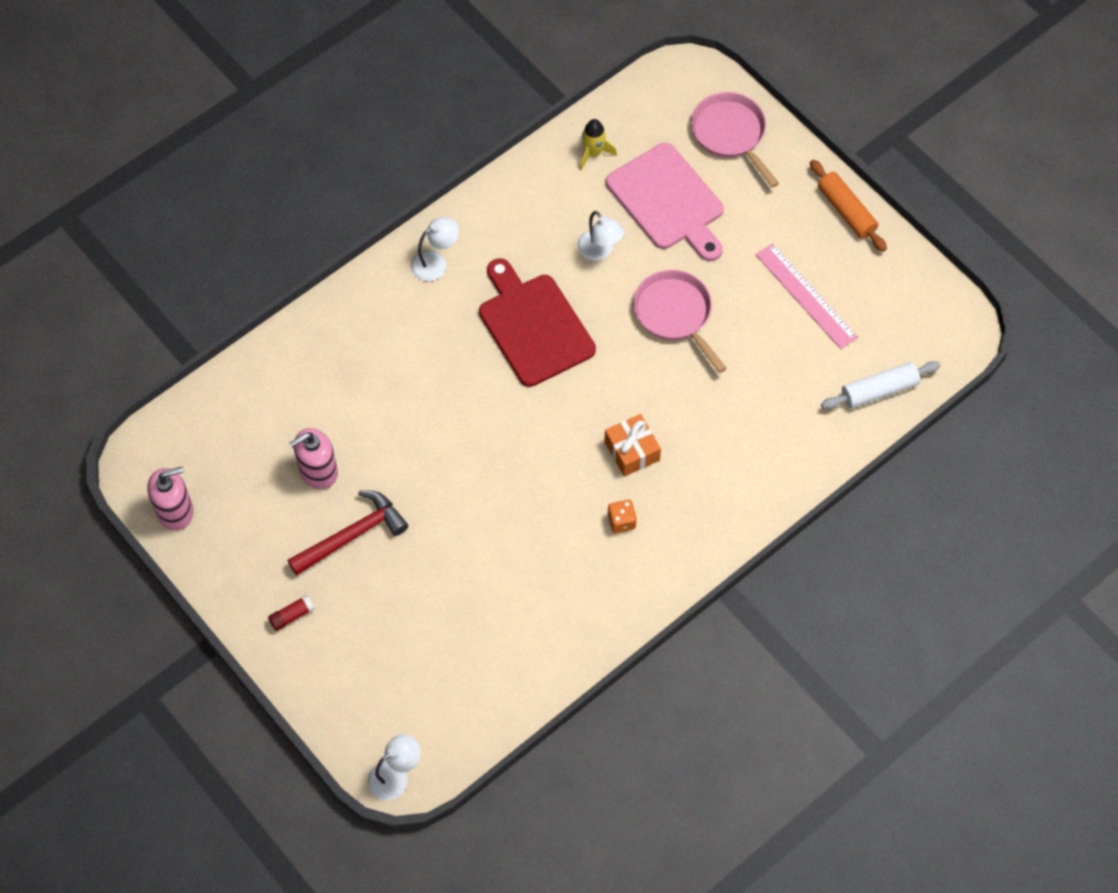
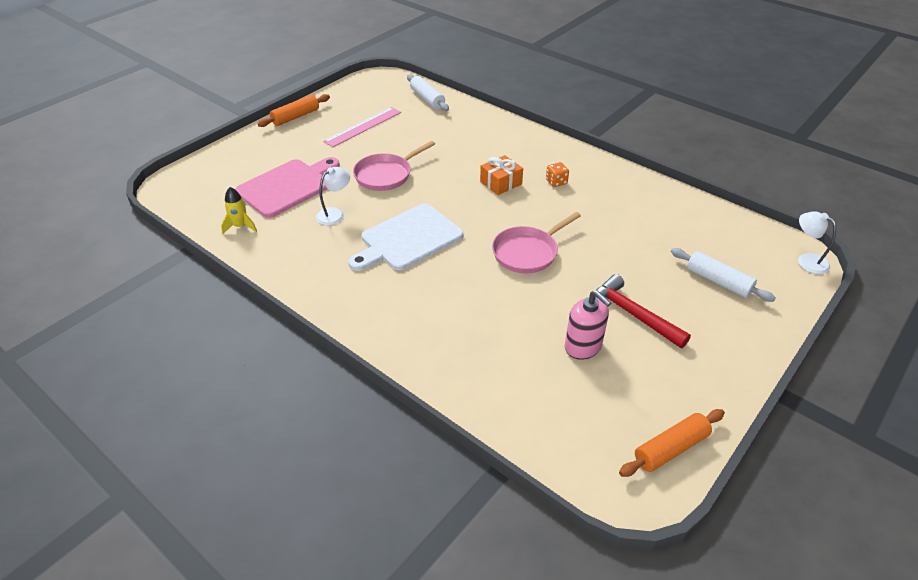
camera: 100 degrees left, 20 degrees down
(175, 511) = (670, 449): pink soap dispenser -> orange rolling pin
(291, 616) = (723, 340): red glue stick -> none
(383, 651) = (718, 281): none -> white rolling pin
(435, 262) = (354, 303): white lamp -> none
(534, 326) = (408, 239): red cutting board -> white cutting board
(731, 134) = (228, 165): pink pan -> pink pan (528, 252)

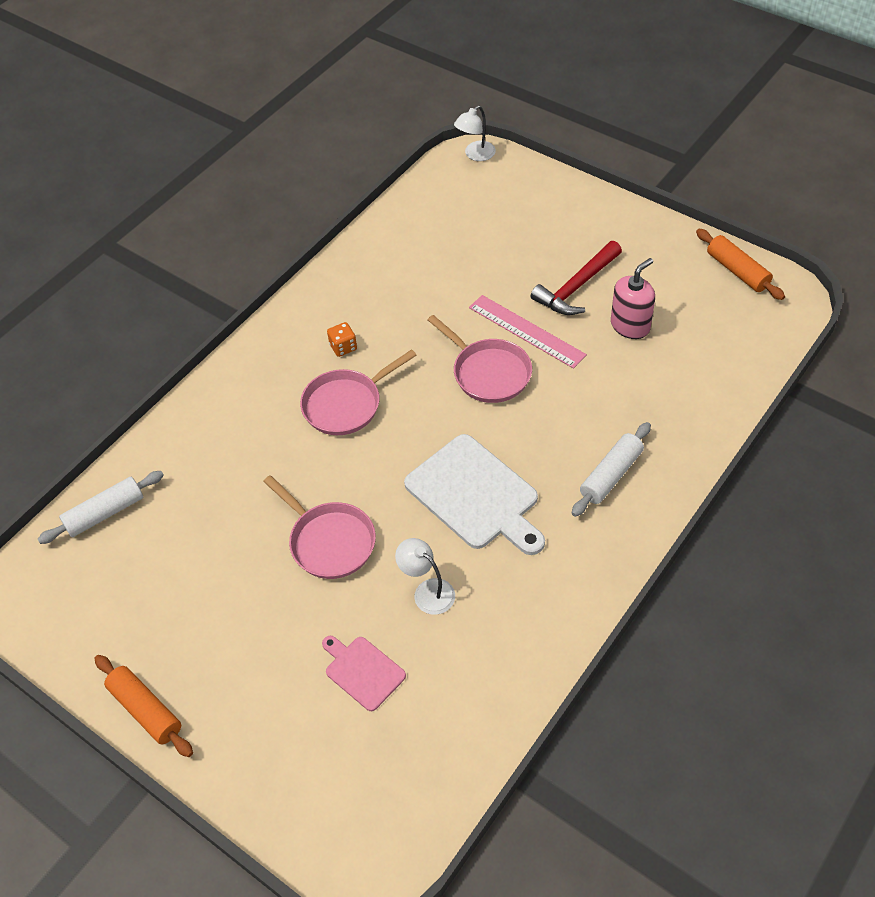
camera: 90 degrees left, 10 degrees up
(240, 226) = (467, 712): yellow rocket -> none
(287, 187) = (363, 671): pink cutting board -> pink cutting board, size x0.54
(363, 126) = (188, 595): pink ruler -> pink ruler (526, 331)
(501, 183) = (346, 404): orange gift -> pink pan
(718, 281) = (516, 220): white rolling pin -> white rolling pin (611, 475)

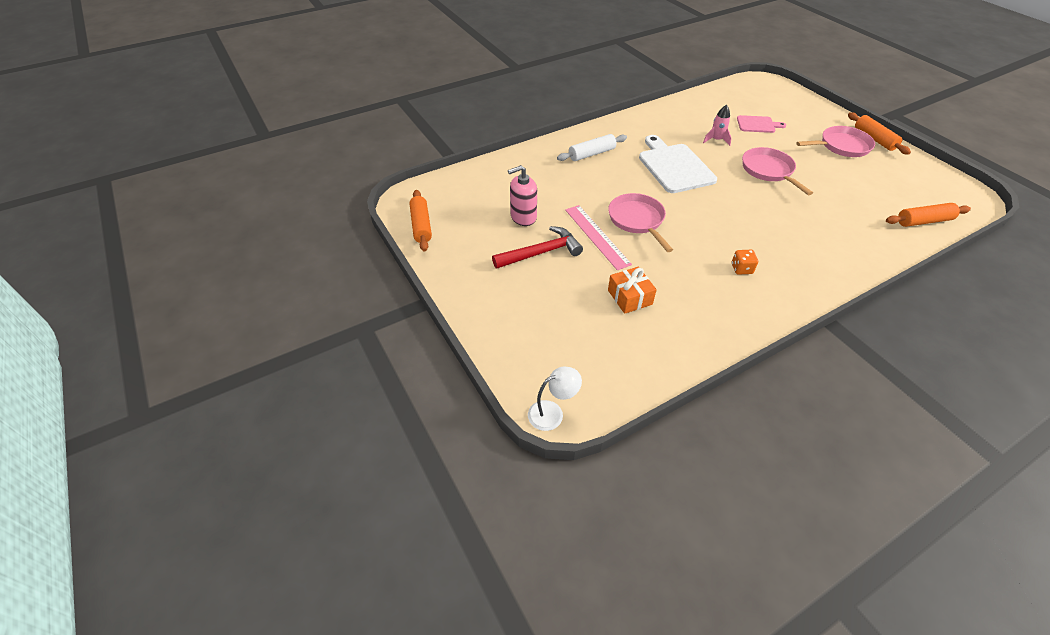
camera: 160 degrees left, 5 degrees down
(105, 513) = (923, 221): white rolling pin -> orange rolling pin
(346, 404) = (746, 232): pink pan -> pink pan (841, 146)
(363, 671) = (757, 124): pink cutting board -> pink cutting board turned 60 degrees counterclockwise
(427, 591) = (716, 140): white lamp -> pink rocket
(455, 270) = (629, 297): none -> orange gift

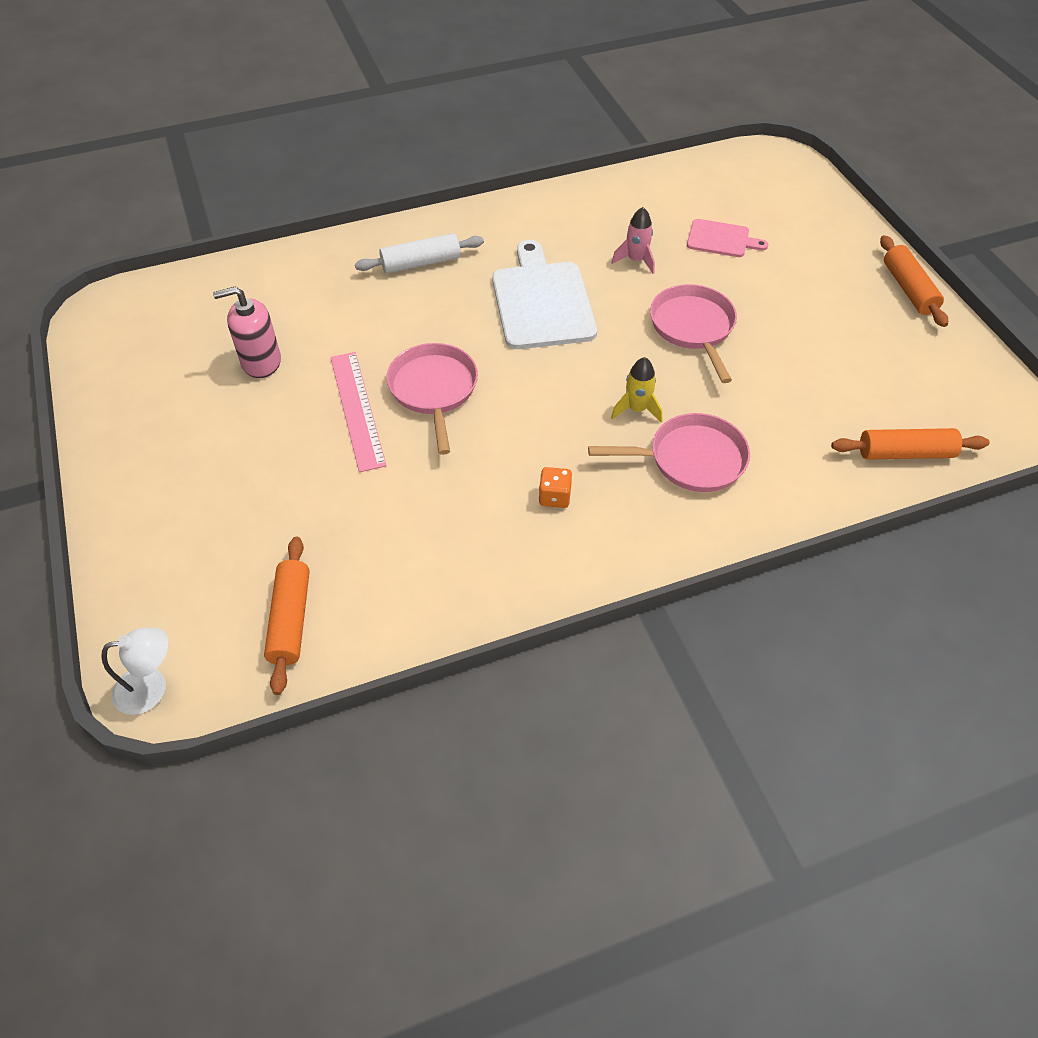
camera: 10 degrees right, 5 degrees up
(421, 225) = (103, 357): orange rolling pin -> orange rolling pin (290, 620)
(541, 252) = (260, 426): red hammer -> none
(629, 297) = (356, 520): orange gift -> none
(761, 216) = (636, 409): none -> yellow rocket
(841, 146) = (843, 296): pink pan -> pink pan (690, 459)

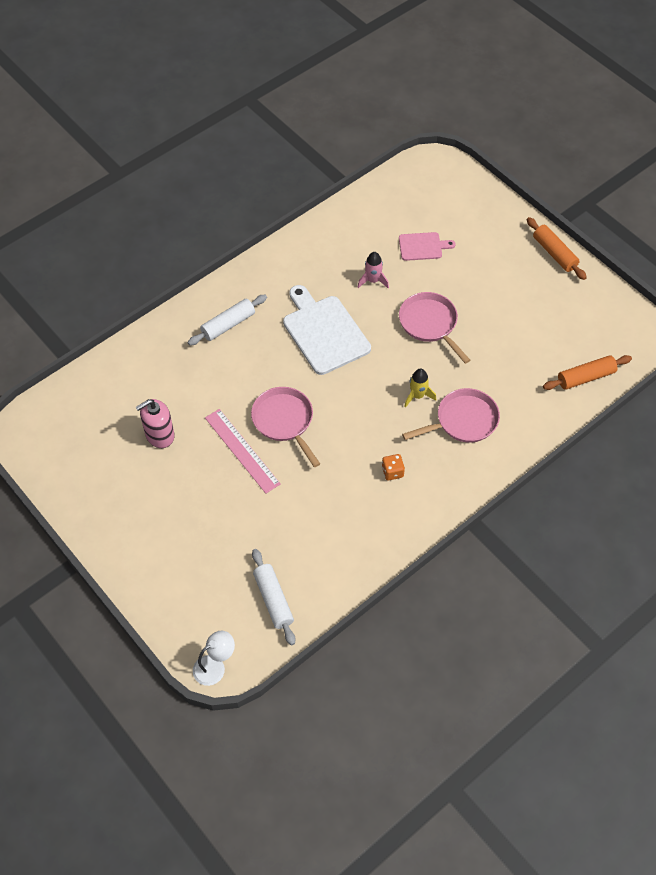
camera: 20 degrees left, 5 degrees up
(290, 620) = (273, 600): orange rolling pin -> white rolling pin

